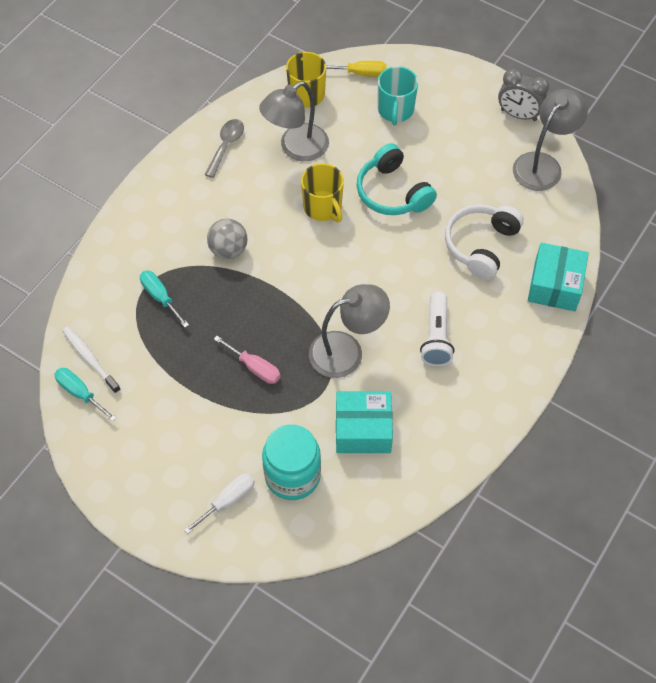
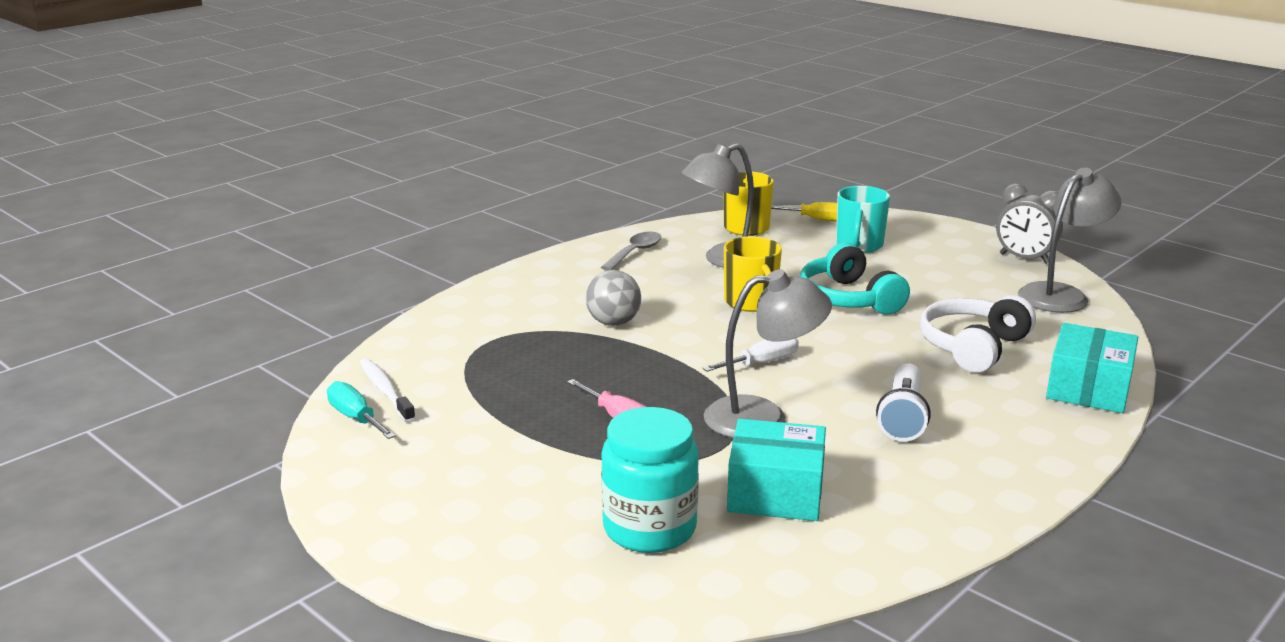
camera: 10 degrees right, 35 degrees down
(160, 297) = (506, 350): turquoise screwdriver -> none
(228, 500) = (535, 543): white screwdriver -> white screwdriver (762, 363)

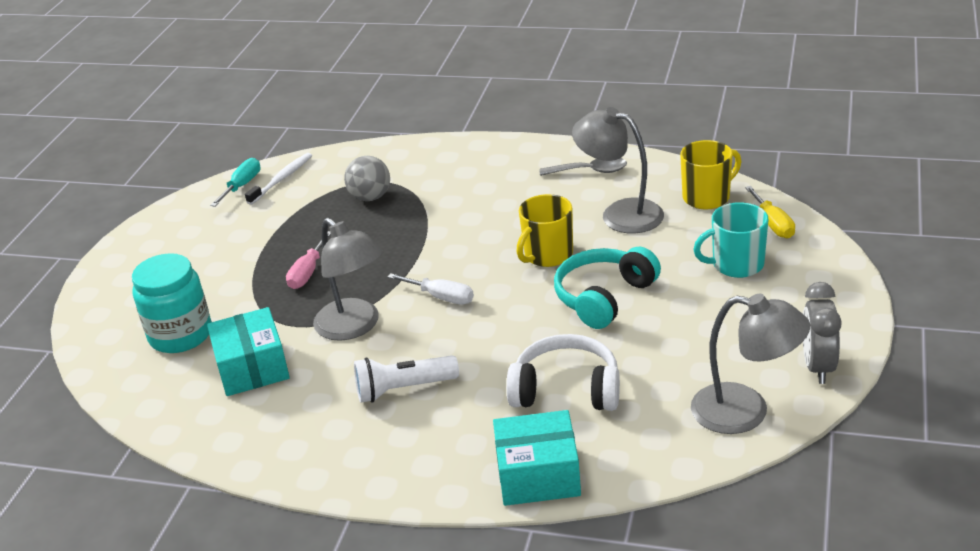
camera: 65 degrees right, 10 degrees up
(613, 323) = (451, 213): grey ball -> grey ball (370, 197)

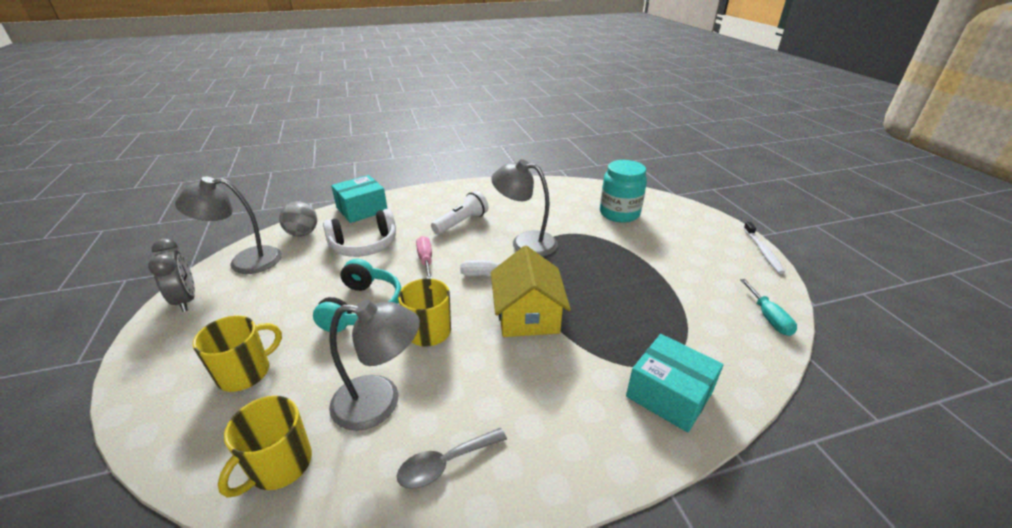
camera: 145 degrees right, 0 degrees up
(252, 367) = (556, 211): turquoise box -> turquoise box (669, 394)
(282, 179) = (749, 336): white toothbrush -> white toothbrush (762, 251)
(308, 272) = (600, 264): pink screwdriver -> pink screwdriver (425, 260)
(370, 197) = (643, 342): grey ball -> grey ball (302, 233)
(443, 243) = (527, 315): none -> yellow house
(736, 264) = (245, 372): turquoise mug -> yellow mug
(773, 224) = (196, 443): yellow screwdriver -> none

